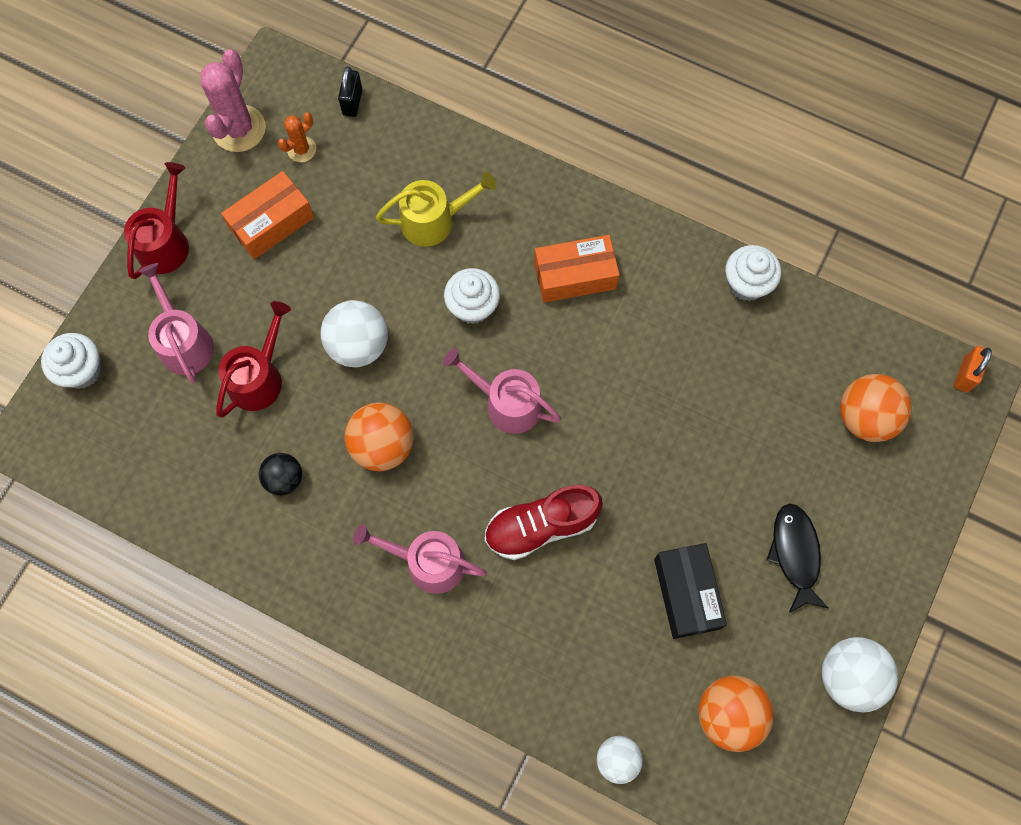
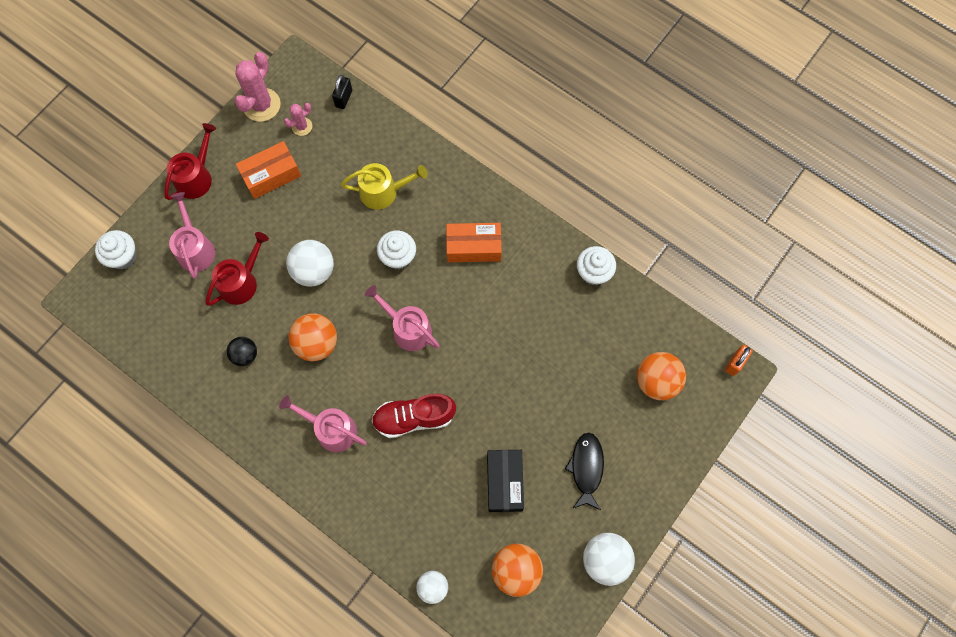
camera: 10 degrees right, 0 degrees up
(301, 149) = (302, 126): orange cactus -> pink cactus

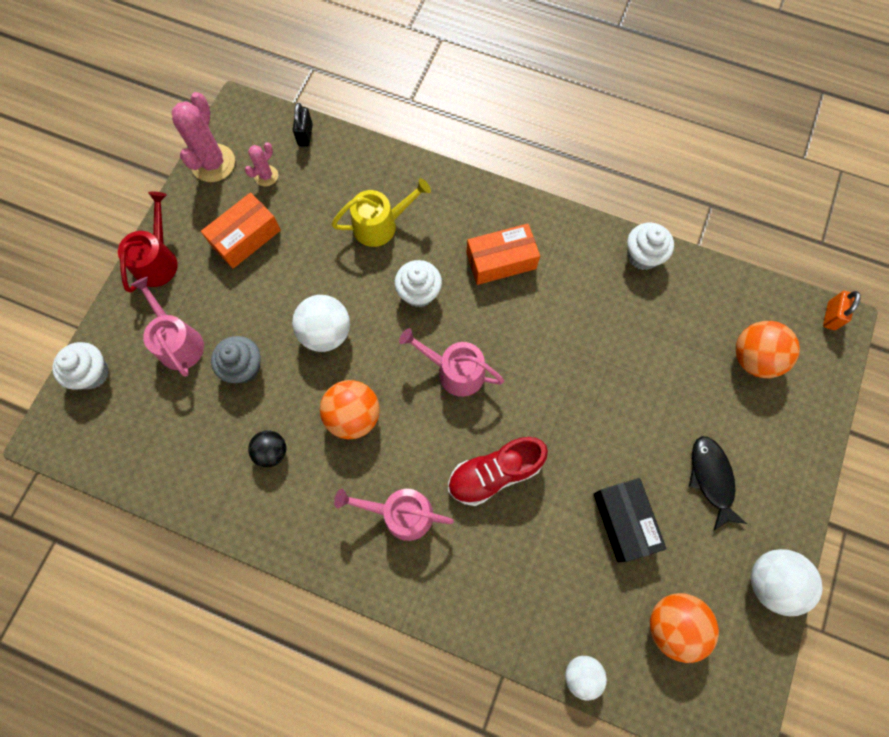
camera: 15 degrees left, 0 degrees up
(241, 282) = (244, 367): red watering can -> grey cupcake

